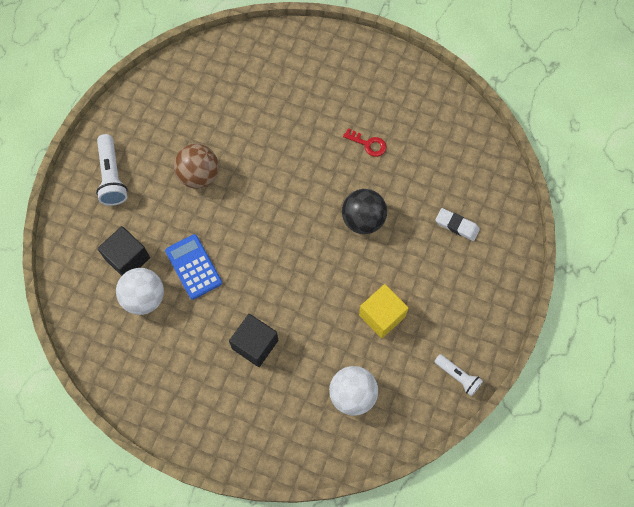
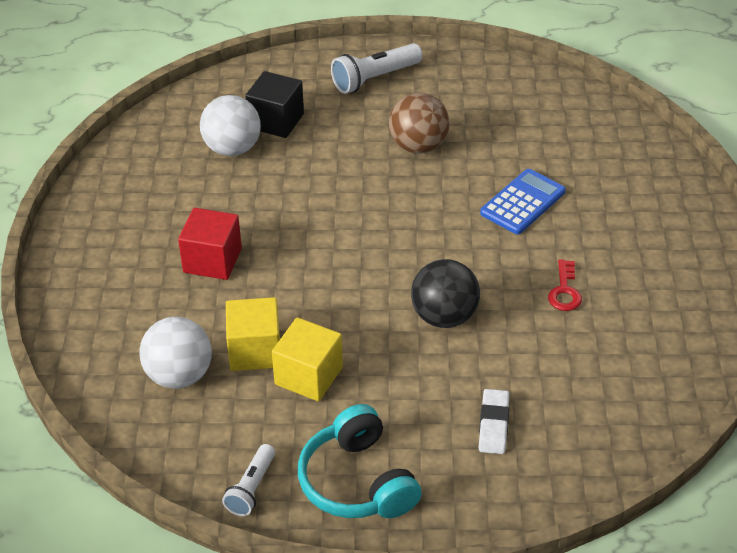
camera: 70 degrees right, 25 degrees down
(193, 267) = (292, 177): blue calculator -> blue calculator (523, 202)
(255, 344) = (212, 260): black cube -> red cube
(349, 341) = (255, 351): none -> yellow cube
(472, 315) = (357, 481): none -> turquoise headphones

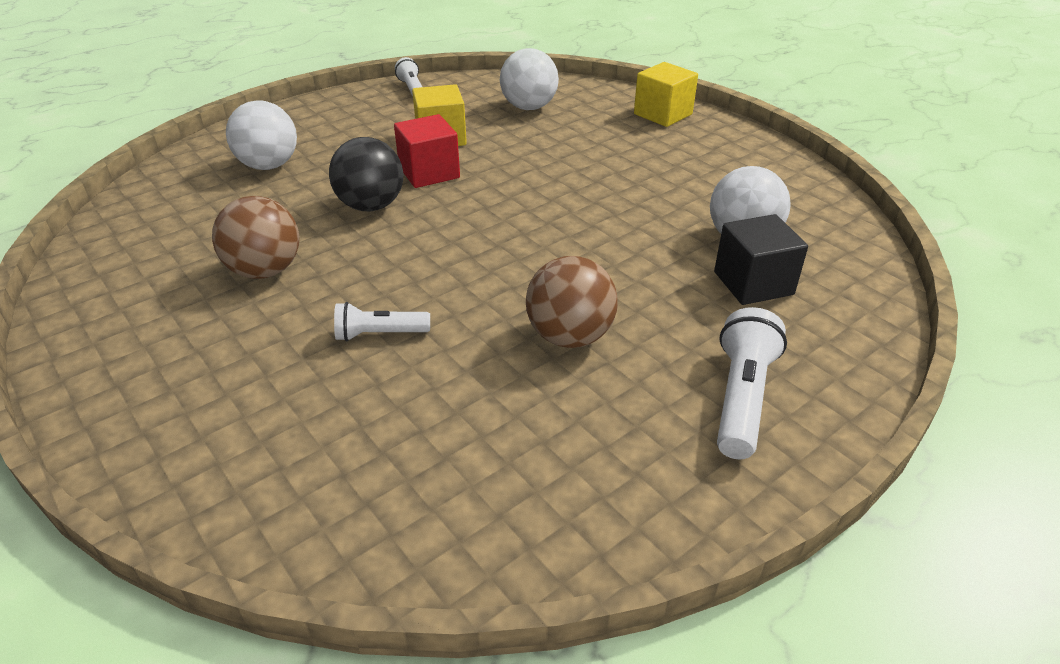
camera: 140 degrees right, 5 degrees down
(212, 260) = (610, 161): red cube -> red cube (429, 172)
(255, 351) = (497, 134): yellow cube -> yellow cube (663, 114)
(357, 481) = (346, 112): turquoise headphones -> none
(493, 425) = (269, 166): white eraser -> white ball
(523, 202) = (379, 334): blue calculator -> white flashlight
(565, 291) = (265, 271): red key -> brown ball

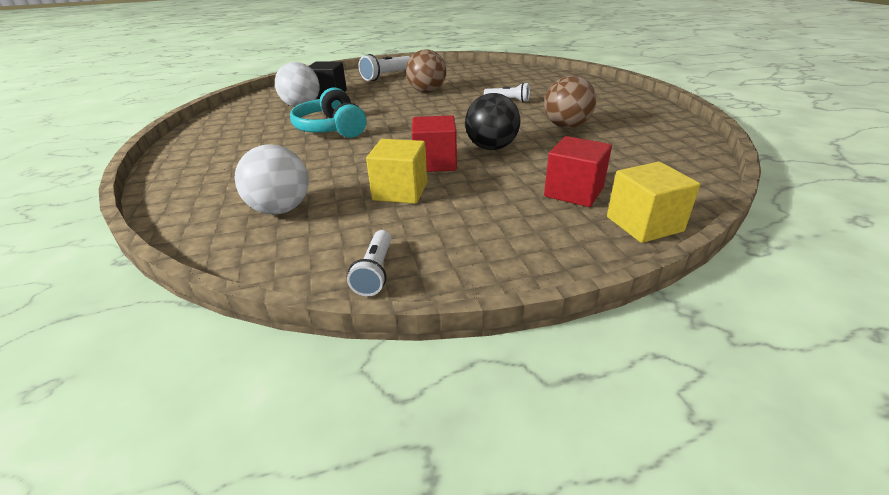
camera: 155 degrees left, 5 degrees down
(269, 166) = (574, 192): white ball -> red cube
(616, 199) = (332, 129): none -> turquoise headphones
(663, 114) = (187, 177): yellow cube -> yellow cube (644, 224)

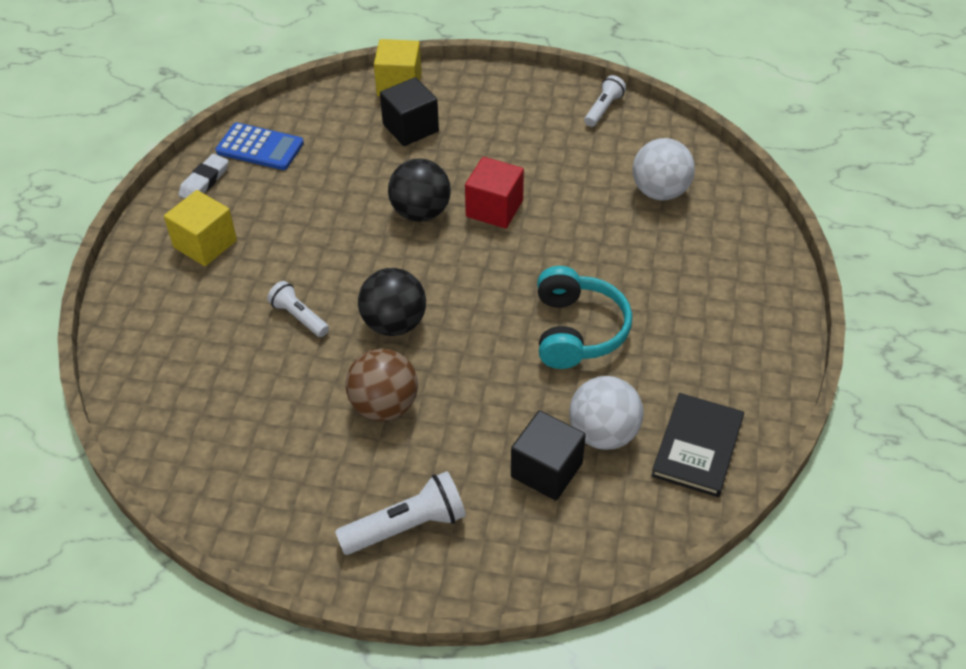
camera: 155 degrees left, 15 degrees up
(245, 112) = (697, 447): none -> black book
(400, 191) = (549, 179): yellow cube -> yellow cube (205, 244)
(451, 109) = (394, 323): none -> black ball
(566, 126) = (304, 221): brown ball -> none
(574, 192) = (410, 128): red cube -> black cube
(667, 126) = (204, 181): none -> white eraser
(670, 148) = (260, 147): none -> blue calculator

